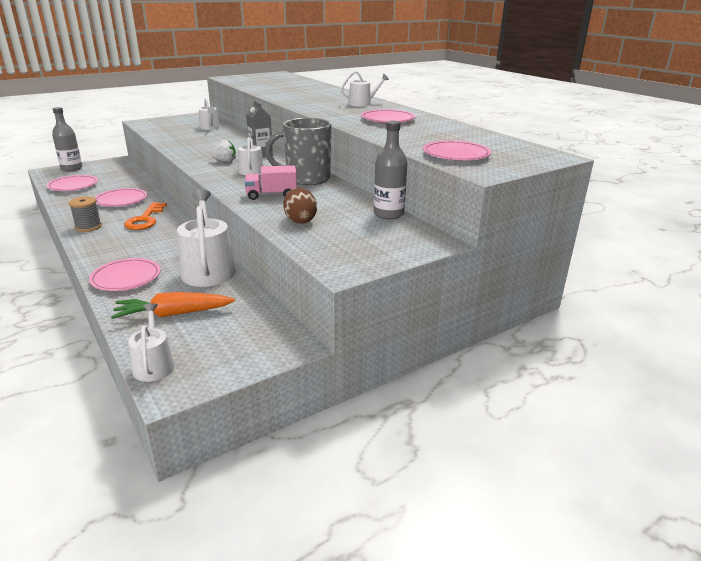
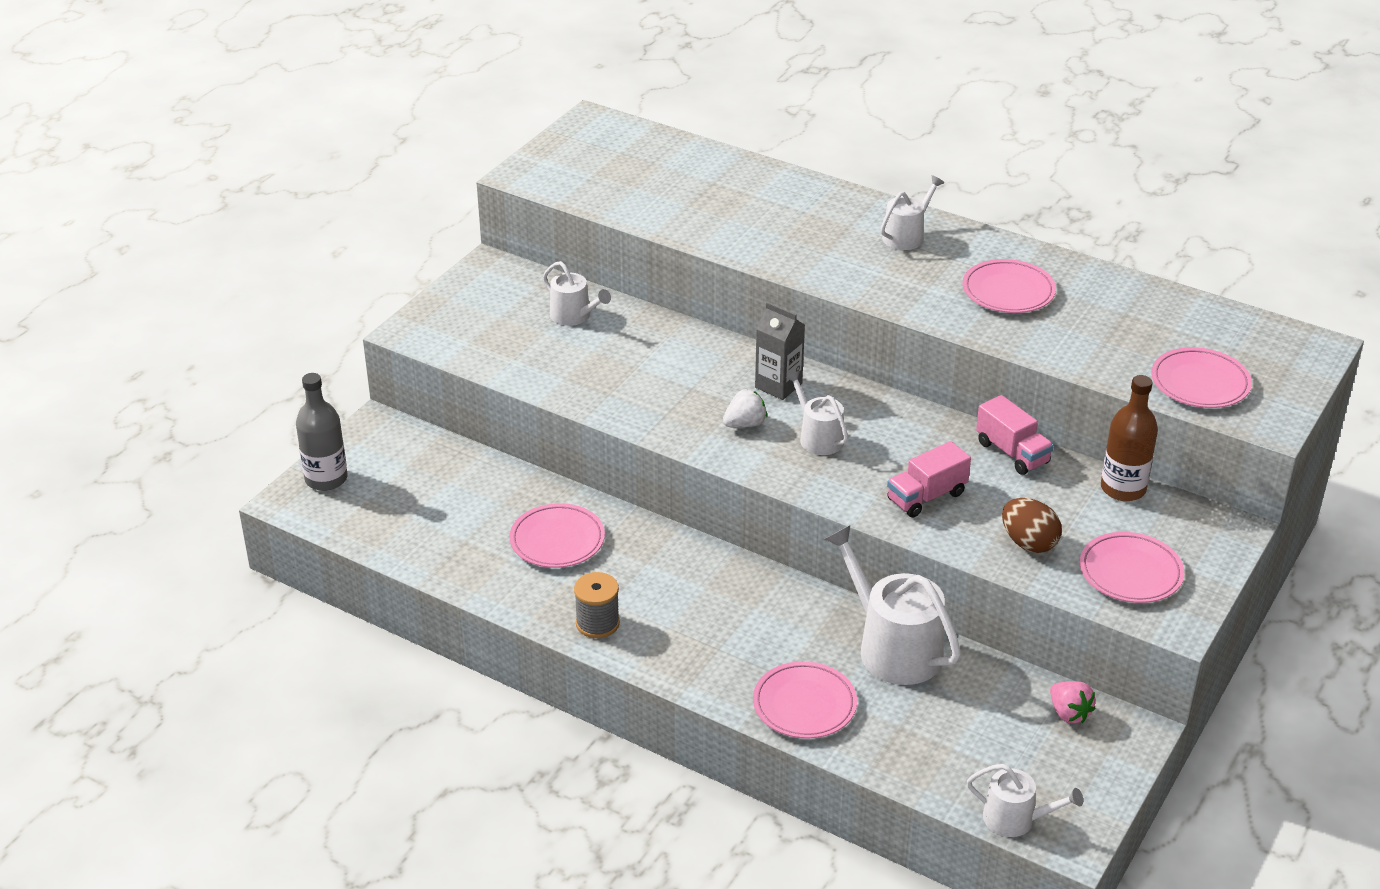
camera: 25 degrees left, 10 degrees up
(73, 186) = (411, 530): pink plate -> pink plate (1130, 572)
(145, 219) = (664, 574): orange key -> none
(154, 365) = (1016, 819): white watering can -> white watering can turned 150 degrees clockwise
(174, 314) = (945, 740): orange carrot -> none
(264, 324) = (1069, 713): none -> pink strawberry
(306, 179) = (927, 435): grey mug -> none
(343, 191) = (1012, 453): none -> pink truck
(388, 214) = (1123, 488): grey bottle -> brown bottle

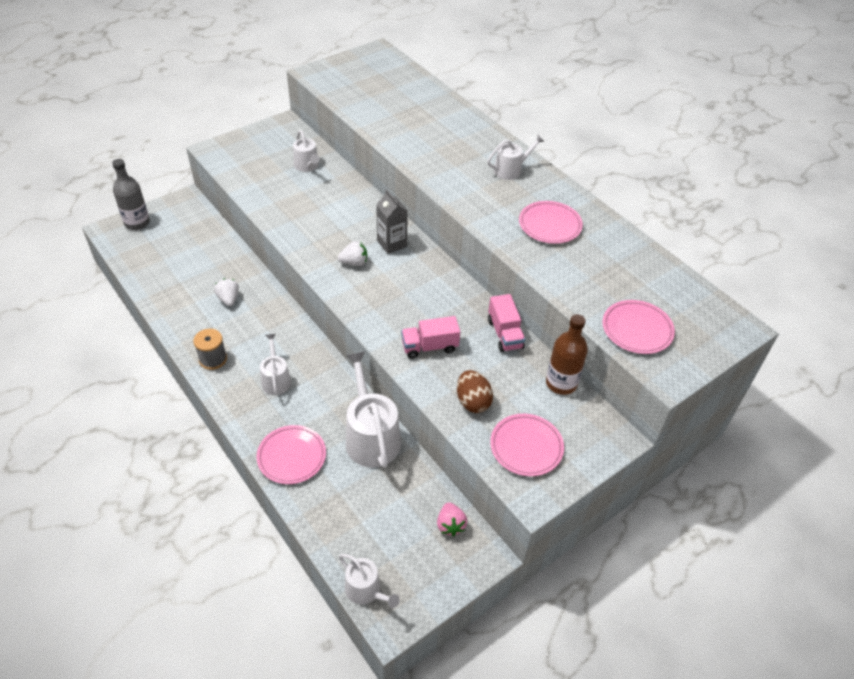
camera: 20 degrees right, 10 degrees up
(557, 540) = (228, 299): pink plate -> white strawberry
(818, 437) = (391, 285): white watering can -> white watering can (276, 379)

